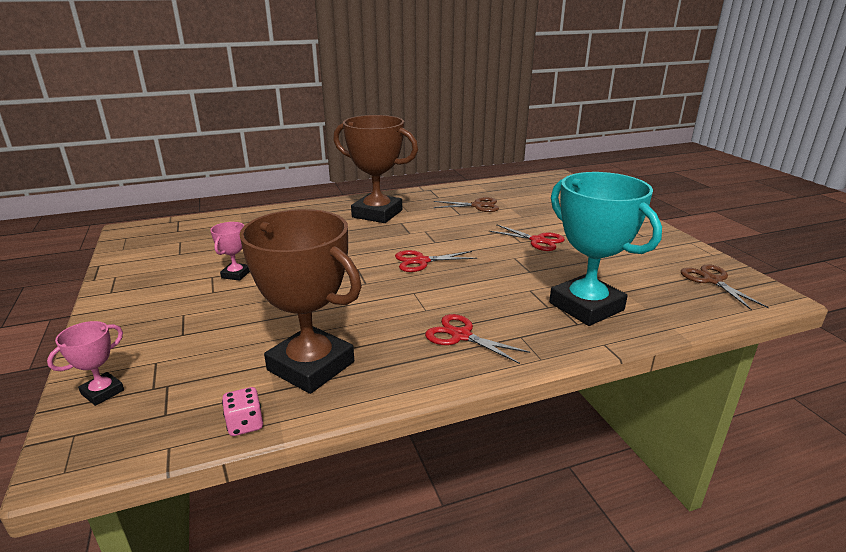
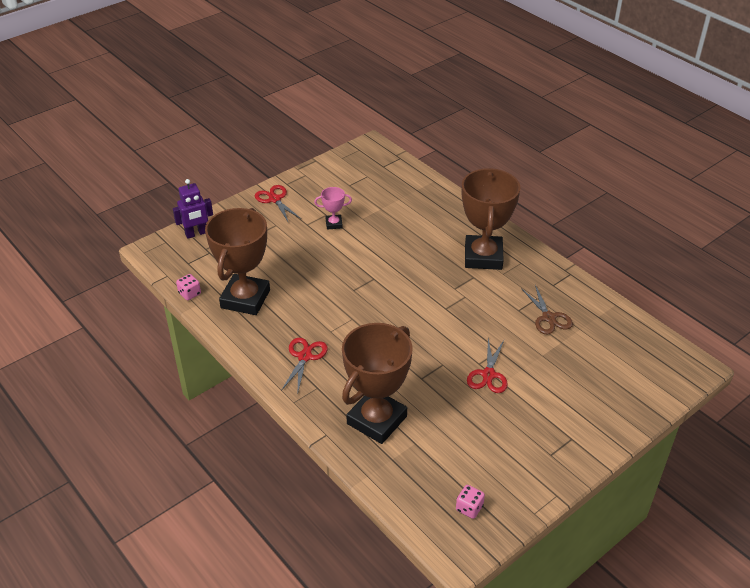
camera: 70 degrees right, 15 degrees up
(102, 392) = (196, 233): pink trophy -> purple robot
(421, 261) = (404, 309): red scissors -> red scissors (275, 199)
(586, 306) = (376, 420): turquoise trophy -> brown trophy
(712, 280) = (469, 508): brown scissors -> pink dice

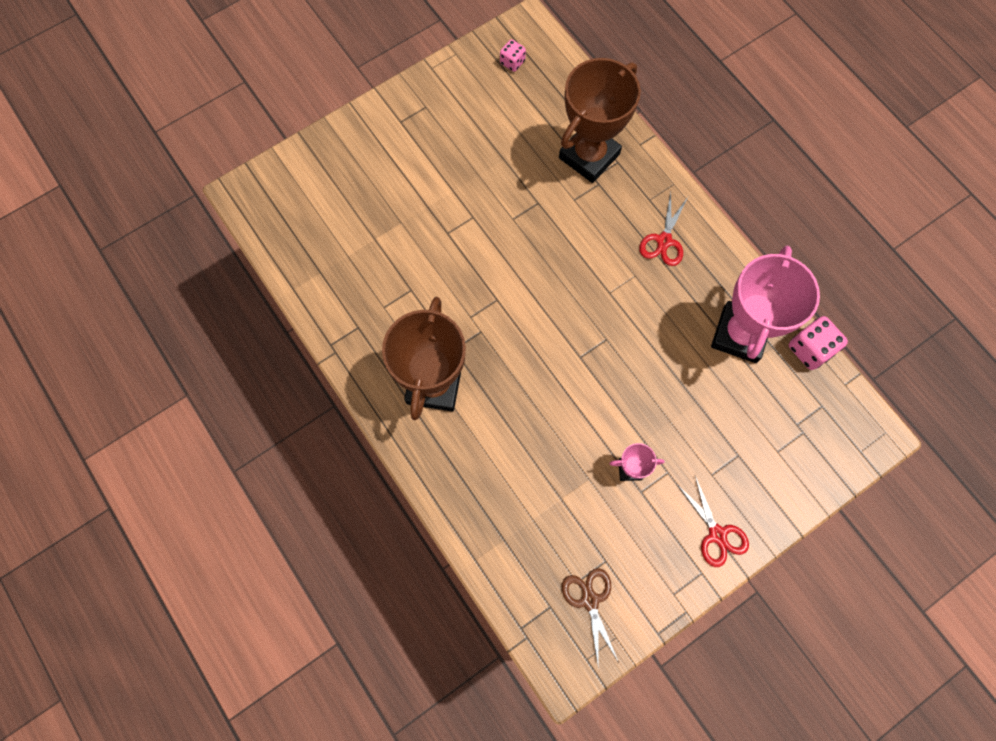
camera: 175 degrees left, 30 degrees up
(189, 294) = (810, 349): pink dice -> pink dice, size x1.65
(196, 233) = (821, 465): purple robot -> none
(245, 299) = (740, 334): brown trophy -> pink trophy
(488, 375) = (465, 201): red scissors -> none
(548, 318) = (378, 275): brown scissors -> brown scissors (590, 600)

